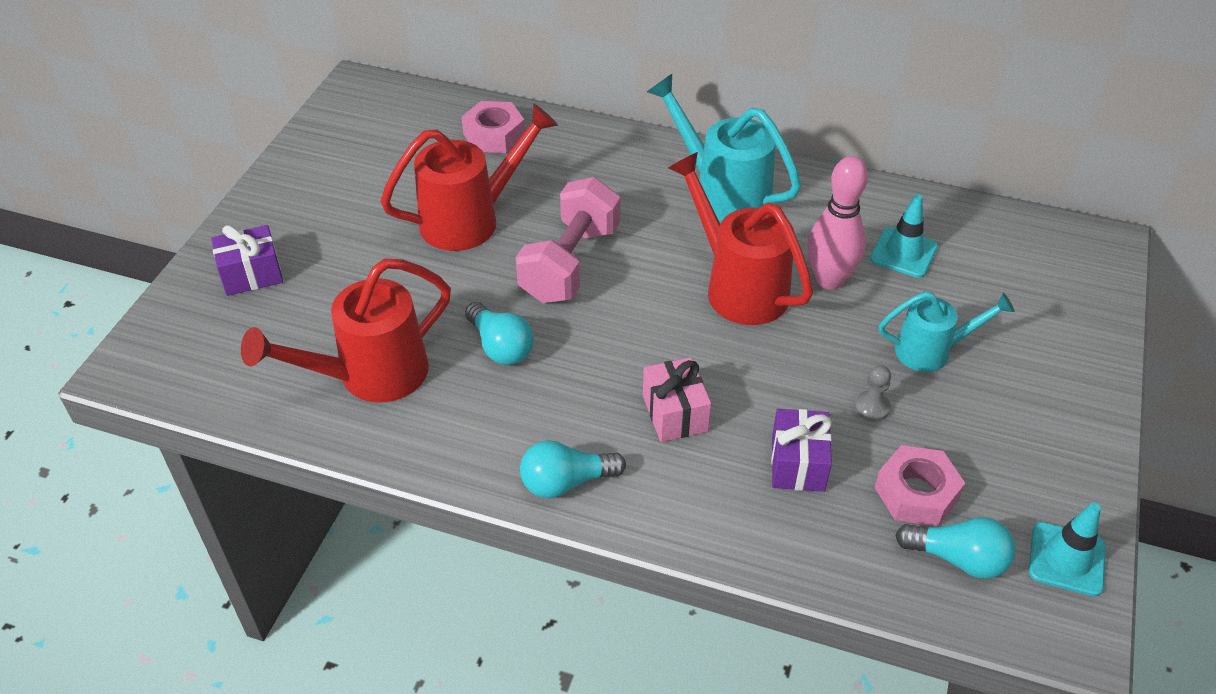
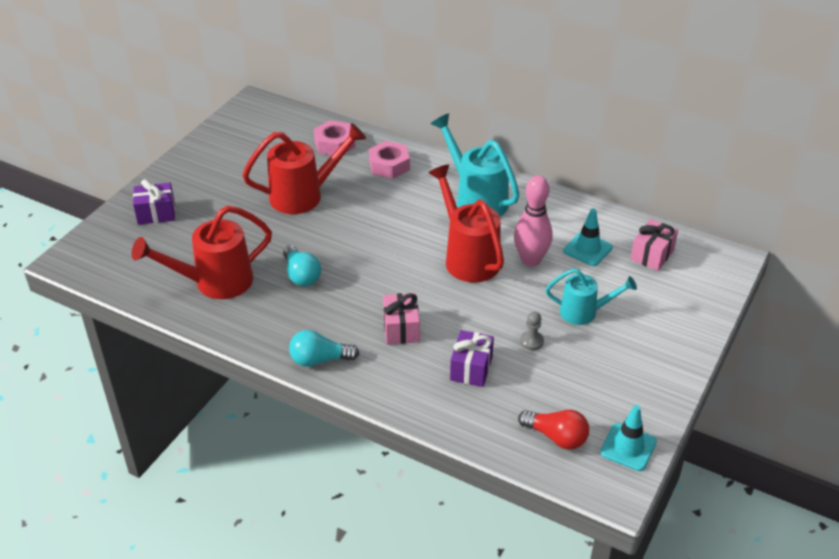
camera: 10 degrees right, 5 degrees down
(570, 263) = (361, 230): pink dumbbell -> none
(916, 493) = (543, 396): pink nut -> pink nut (389, 165)
(958, 558) = (556, 437): turquoise light bulb -> red light bulb
(995, 250) = (652, 255): none -> pink gift

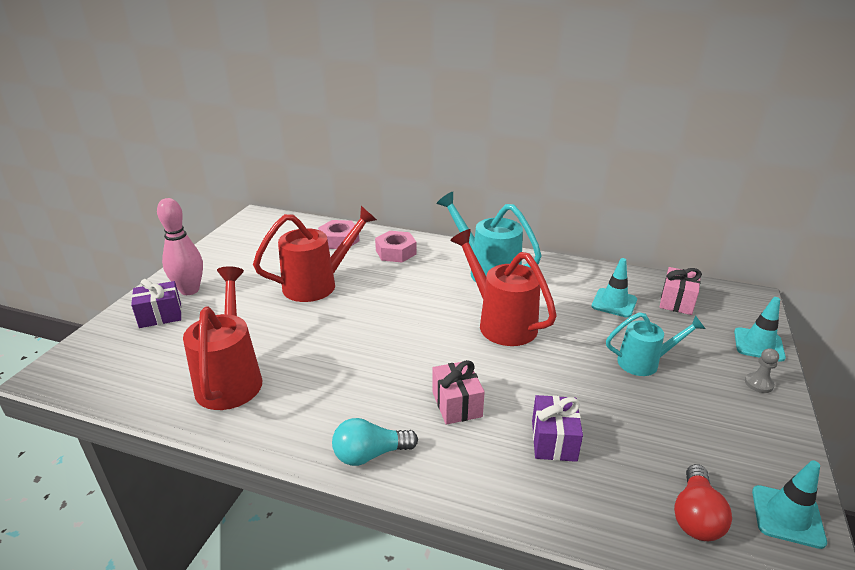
camera: 10 degrees left, 10 degrees down
(215, 282) = (230, 378): red watering can -> red watering can turned 120 degrees clockwise
(301, 275) = (329, 359): turquoise light bulb -> none
(530, 260) = (564, 318): pink bowling pin -> pink bowling pin (190, 290)
(531, 341) = (606, 400): grey pawn -> grey pawn (758, 384)
(556, 437) = (695, 516): red light bulb -> red light bulb turned 90 degrees clockwise
(704, 308) = (758, 344): none -> turquoise traffic cone

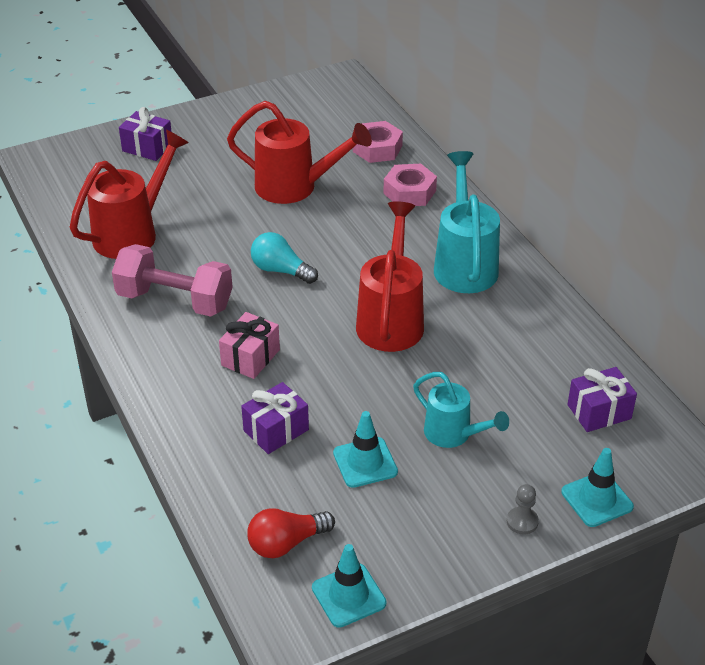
camera: 45 degrees right, 10 degrees up
(190, 290) = (193, 134): pink bowling pin -> none
(339, 403) = (175, 301): none -> pink dumbbell
(370, 454) = (146, 349): turquoise light bulb -> turquoise light bulb (281, 270)
(614, 303) = (530, 371): turquoise traffic cone -> turquoise traffic cone (365, 462)
(677, 301) = (599, 412): pink gift -> purple gift

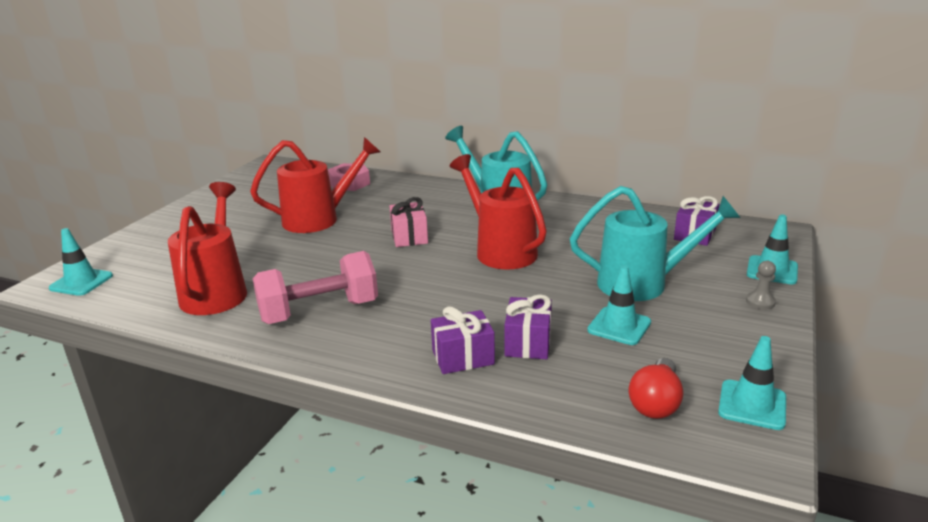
camera: 40 degrees left, 15 degrees down
(59, 167) = (81, 282): none -> turquoise traffic cone
(147, 148) = (157, 243): purple gift -> purple gift (463, 357)
(250, 357) = (437, 314): pink gift -> pink gift (409, 237)
(281, 270) = (379, 260): turquoise light bulb -> none
(409, 192) = (406, 193): pink nut -> none
(453, 434) = (642, 284): turquoise watering can -> turquoise watering can, size x1.61

